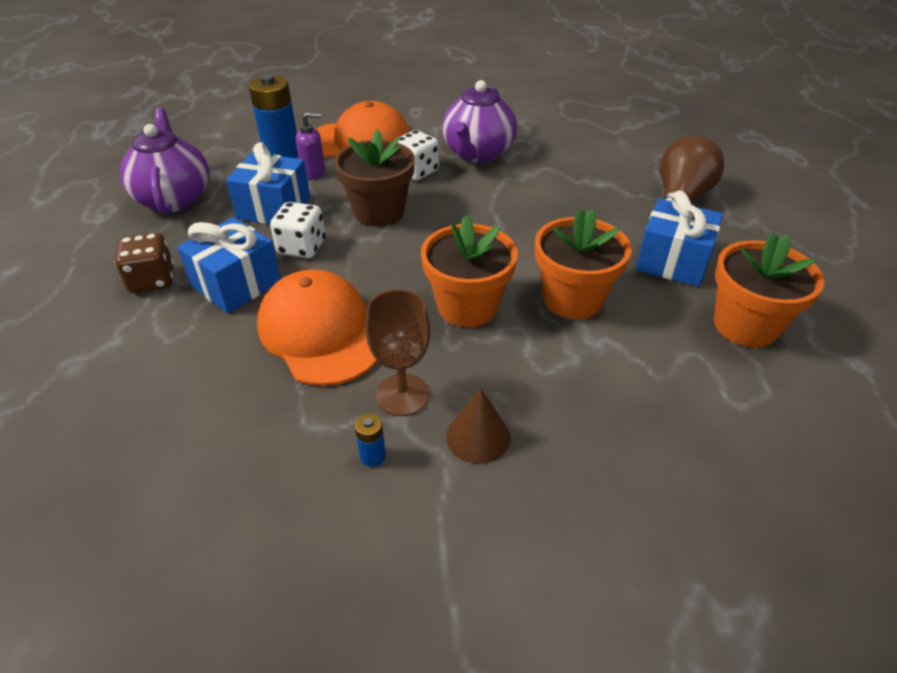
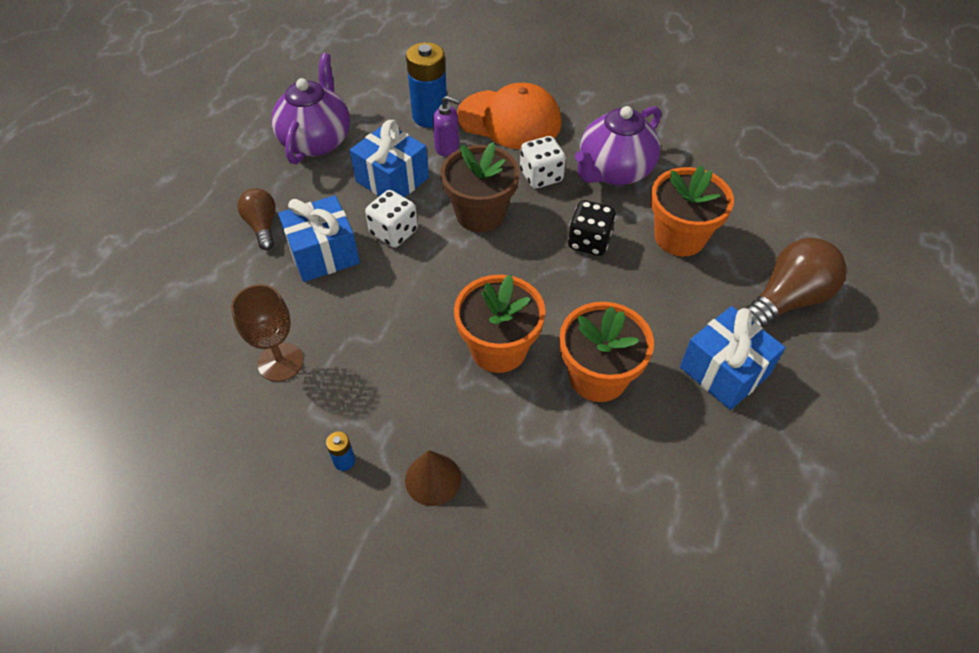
camera: 25 degrees right, 10 degrees up
(152, 280) = (262, 226): brown dice -> brown light bulb
(320, 332) = (364, 328): orange cap -> none
(402, 395) = (396, 415): brown goblet -> brown goblet (280, 362)
(492, 205) = (589, 242): none -> black dice
(745, 325) = (745, 470): orange flower pot -> orange flower pot (679, 237)

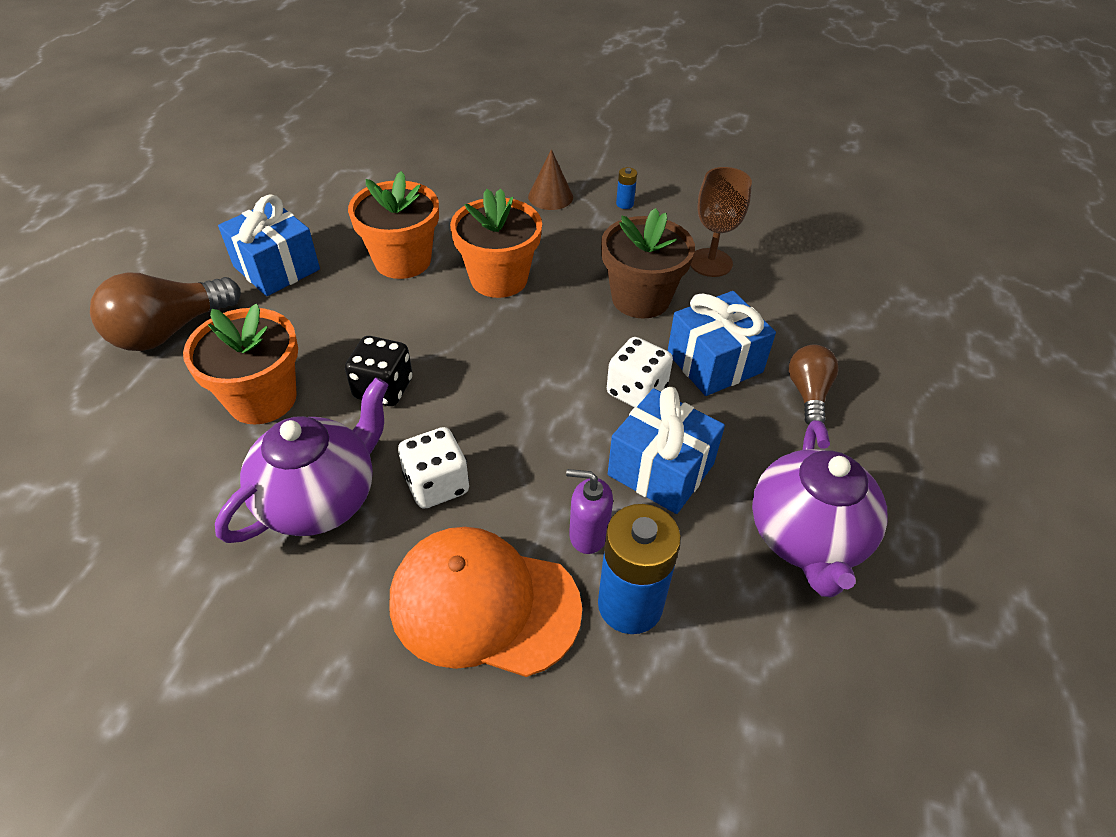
camera: 175 degrees right, 5 degrees down
(262, 226) = (808, 393): brown light bulb -> brown light bulb turned 150 degrees counterclockwise
(480, 214) = (526, 421): brown flower pot -> brown flower pot (640, 298)

